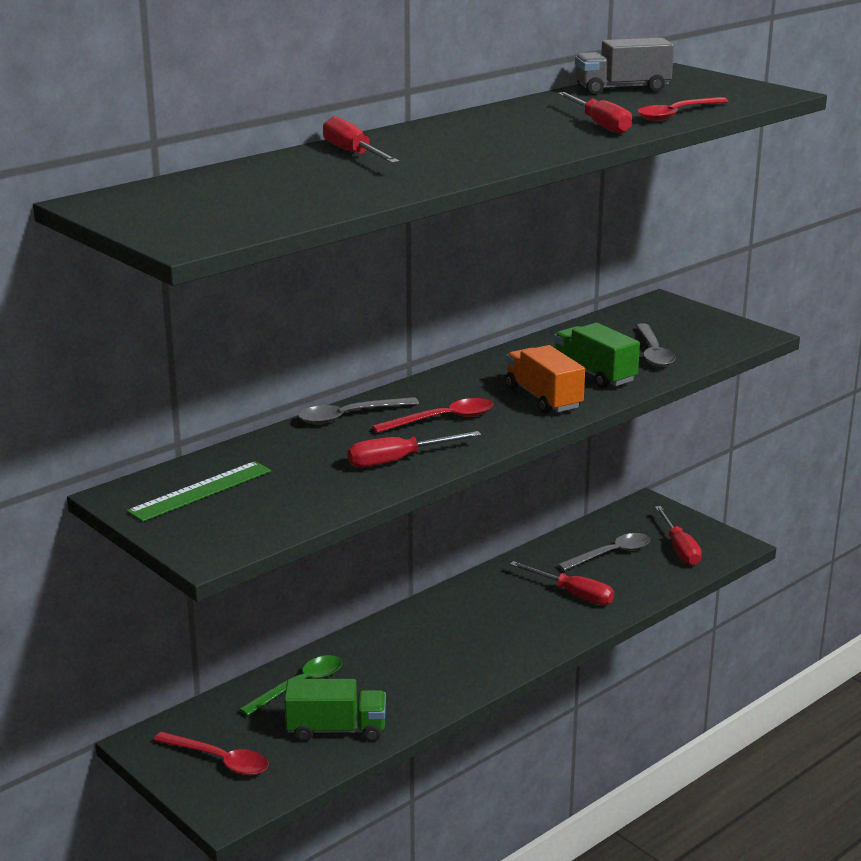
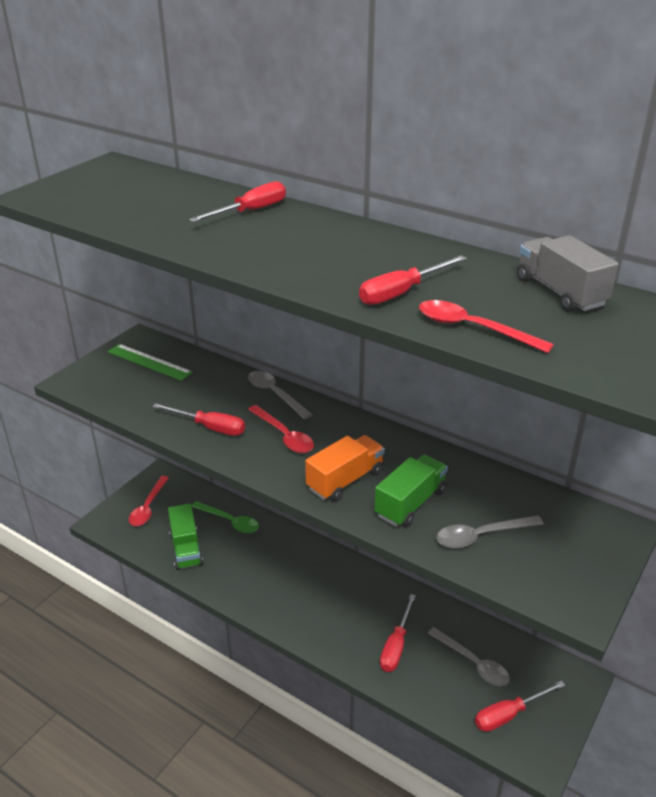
camera: 75 degrees right, 10 degrees up
(399, 460) = (209, 427): red screwdriver -> red screwdriver turned 150 degrees clockwise

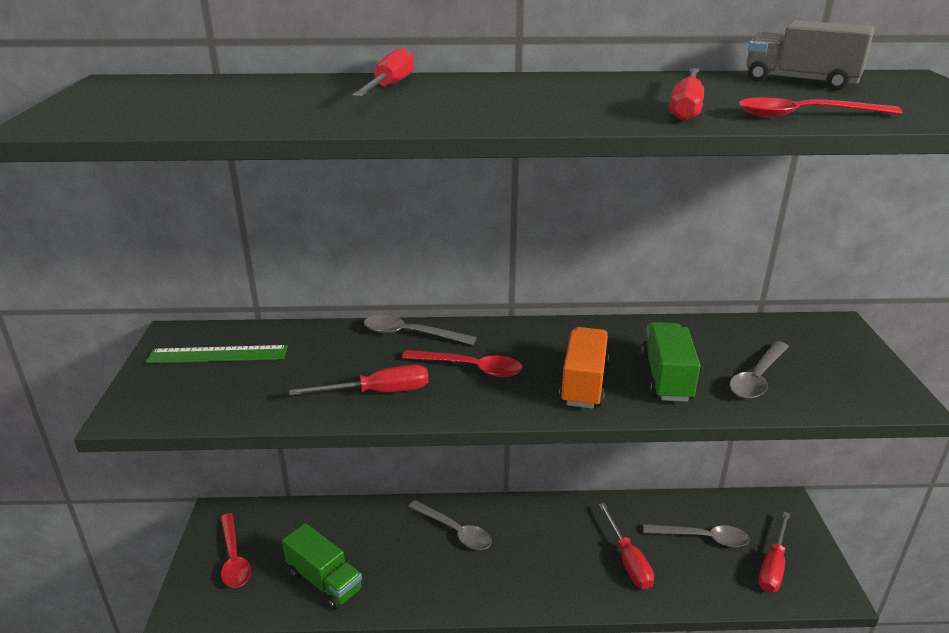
camera: 35 degrees left, 5 degrees down
(229, 521) = (349, 526): green spoon -> none
(294, 560) = (455, 531): none -> grey spoon

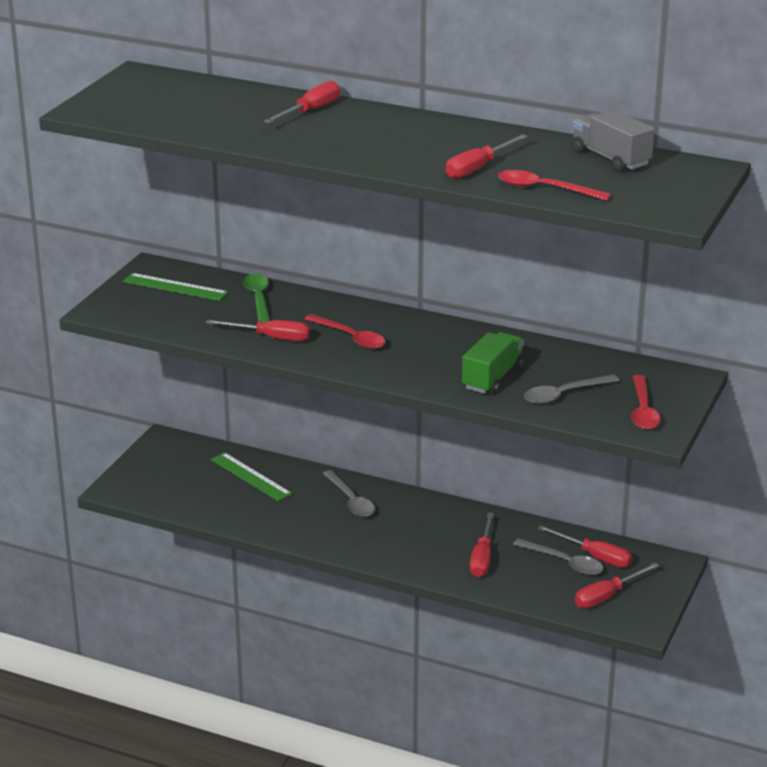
camera: 25 degrees right, 0 degrees up
(234, 558) = (163, 471): red spoon -> red spoon (643, 410)
(324, 581) = (224, 503): green truck -> none
(329, 346) = (258, 299): none -> green spoon
(335, 534) = (250, 476): none -> green ruler
(410, 334) = (326, 304): grey spoon -> none
(583, 383) = (424, 366): orange truck -> none
(720, 520) = (595, 556): none -> red screwdriver

